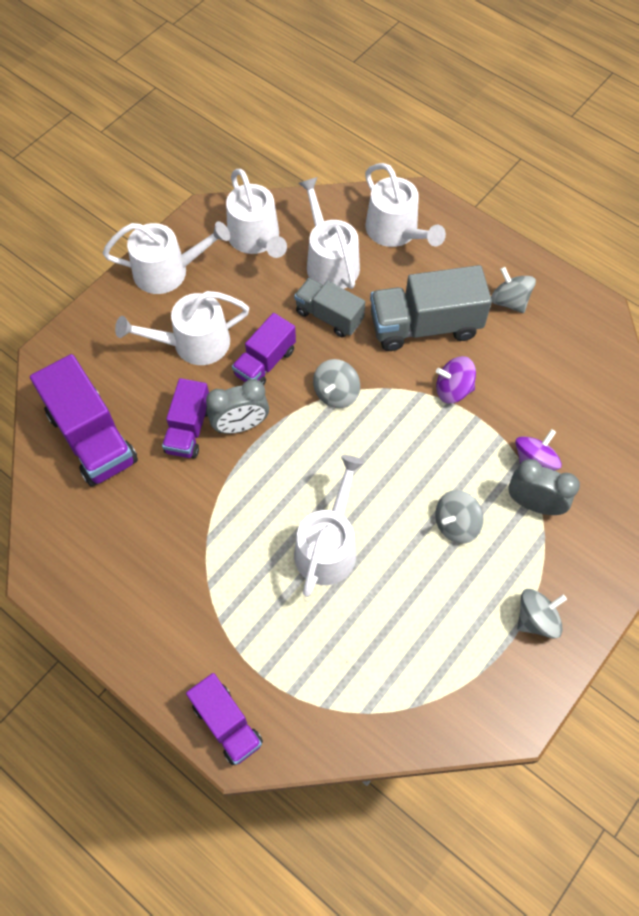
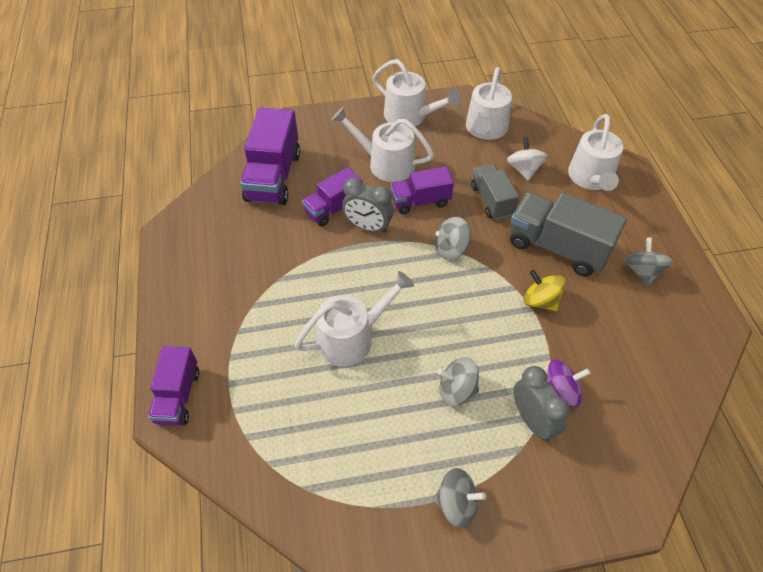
camera: 40 degrees right, 10 degrees down
(330, 262) = (524, 170): white watering can -> white spinning top
(453, 389) = (540, 301): purple spinning top -> yellow spinning top

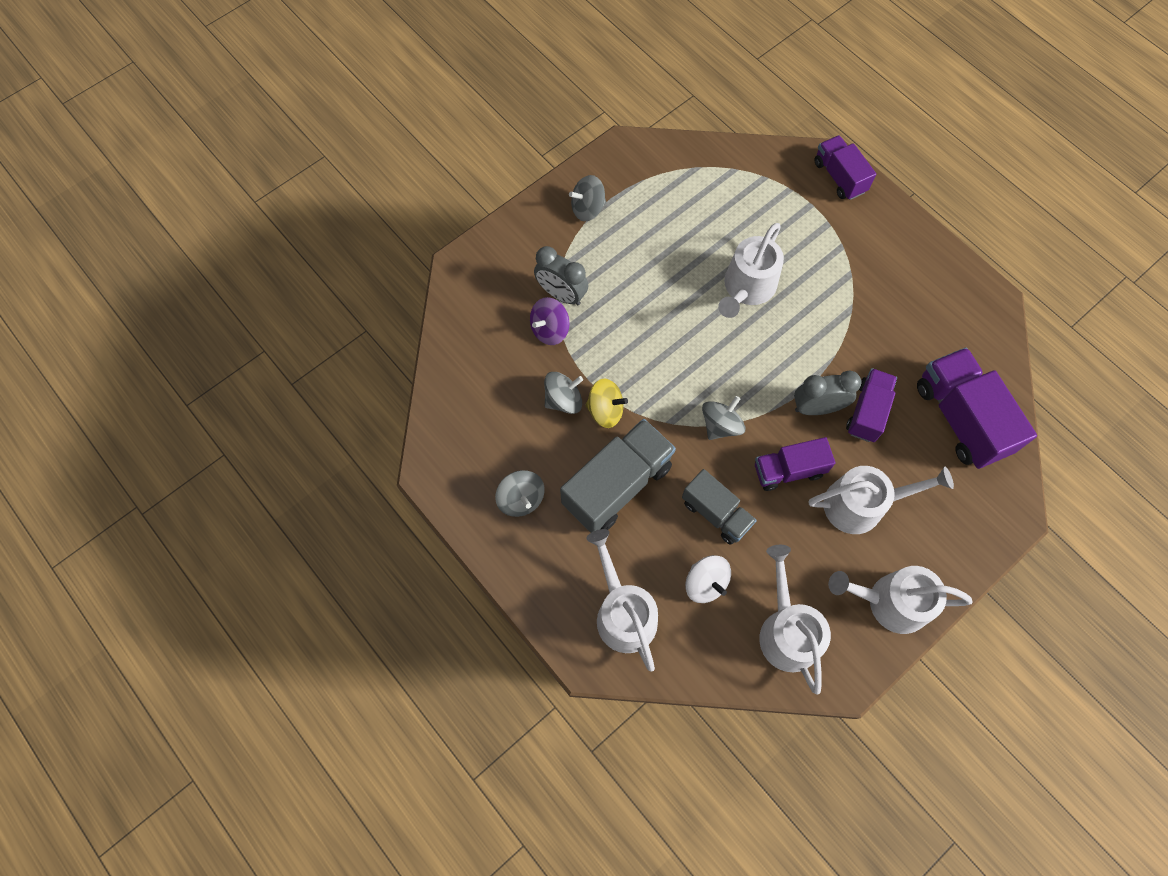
camera: 150 degrees right, 15 degrees up
(420, 201) = (788, 470): purple truck -> purple truck turned 150 degrees counterclockwise
(457, 390) = (633, 288): grey spinning top -> grey spinning top (563, 400)
(557, 247) = (617, 485): grey truck -> grey truck turned 45 degrees counterclockwise

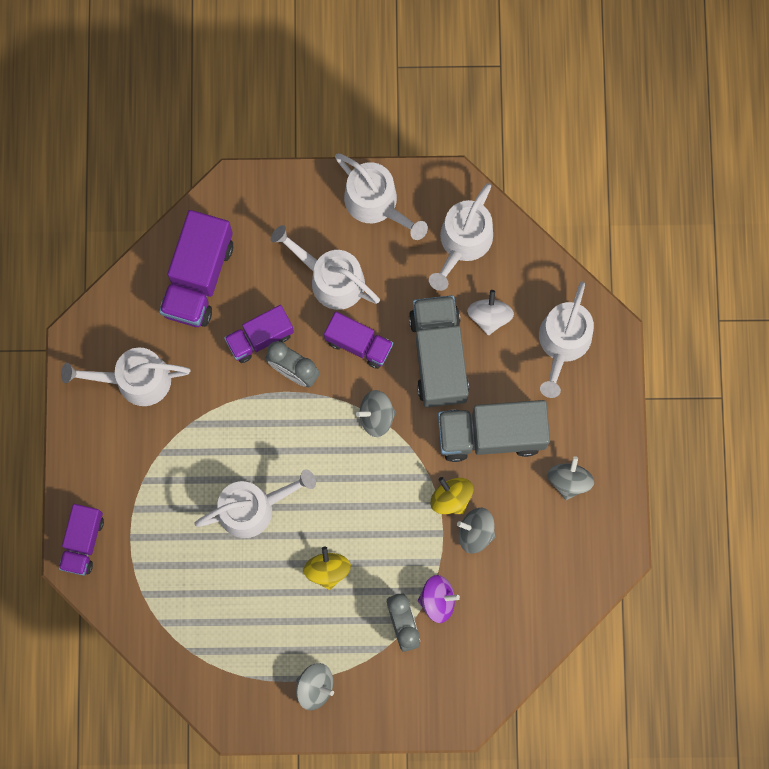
camera: 140 degrees left, 10 degrees up
(651, 288) = (327, 570): none -> yellow spinning top
(716, 513) = (438, 357): grey truck -> grey truck, size x1.62
(922, 307) = (135, 380): none -> white watering can

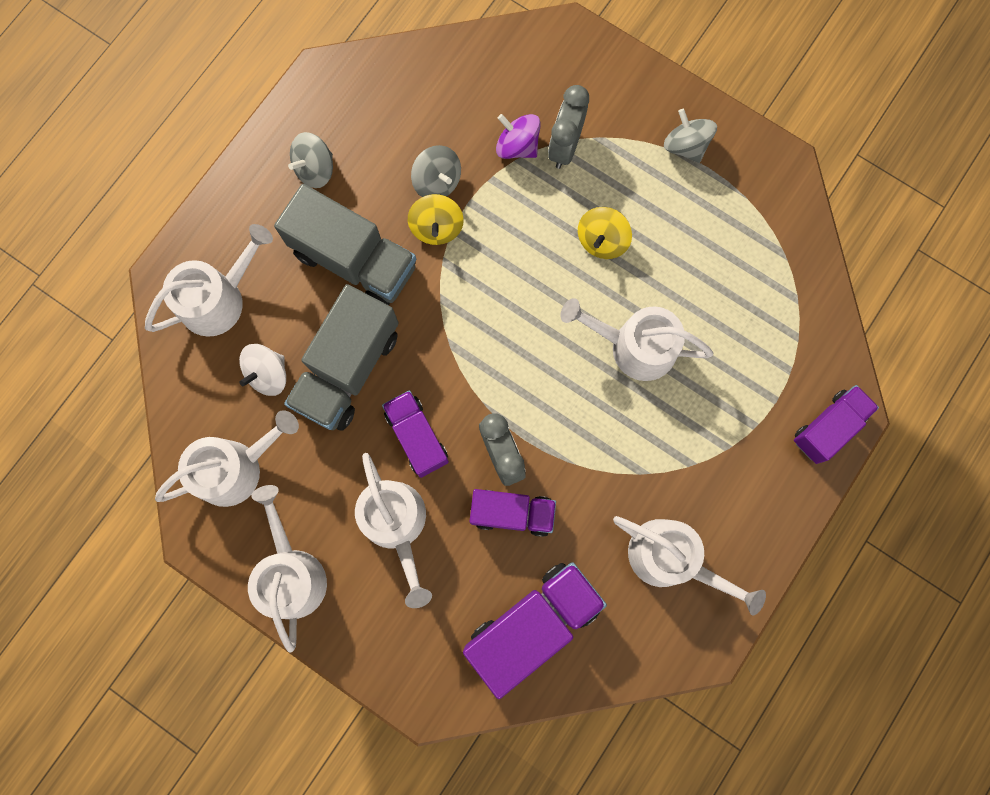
camera: 145 degrees left, 0 degrees up
(376, 416) = (451, 353): grey spinning top -> none

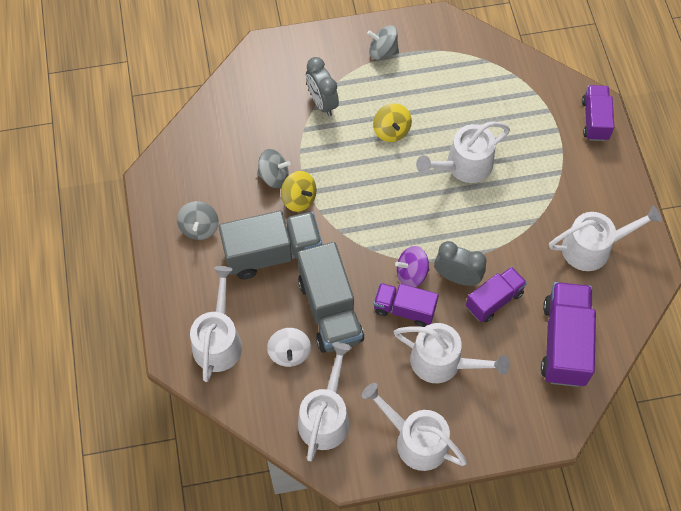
camera: 45 degrees left, 15 degrees down
(517, 146) = (297, 123): purple spinning top -> purple spinning top (411, 274)

